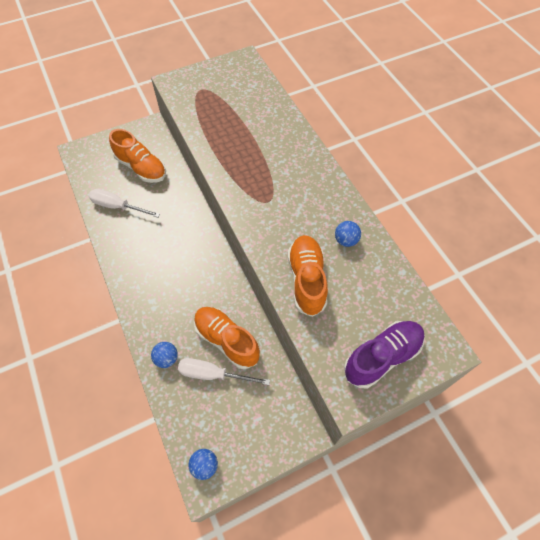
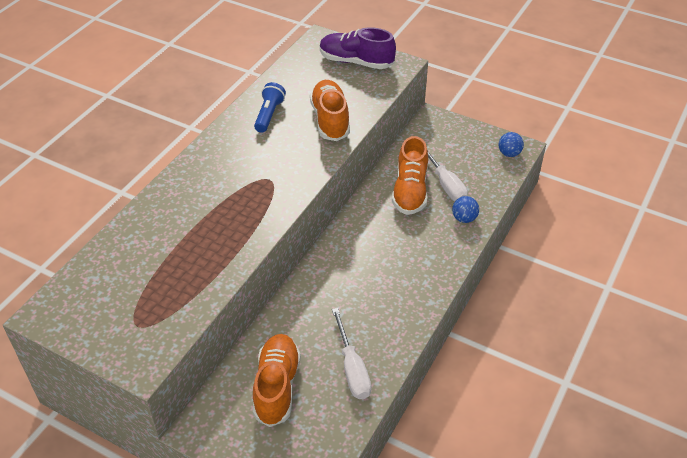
camera: 125 degrees left, 15 degrees down
(306, 280) = (330, 120): orange shoe -> orange shoe turned 120 degrees clockwise
(346, 240) = (269, 115): blue ball -> blue flashlight

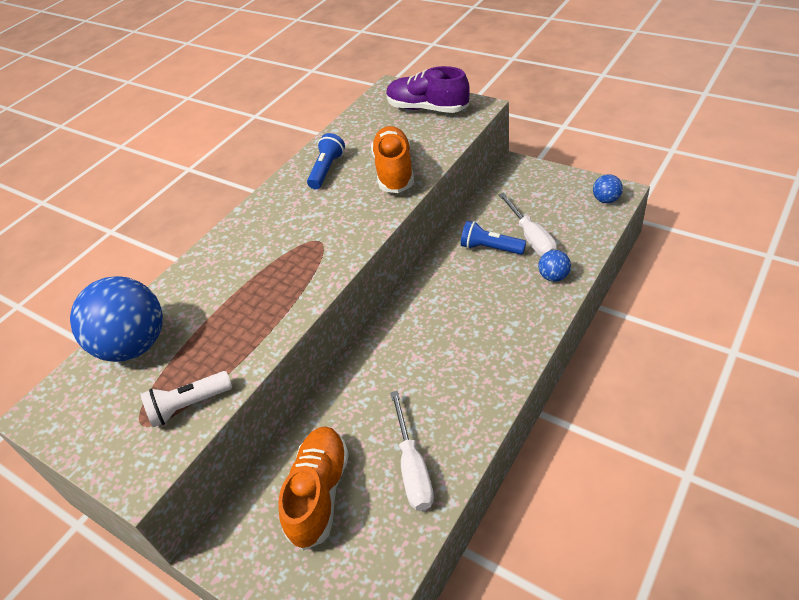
camera: 10 degrees right, 0 degrees up
(118, 262) = (134, 345): none -> blue ball
(175, 312) = (188, 405): none -> white flashlight
(410, 191) = (490, 248): orange shoe -> blue flashlight

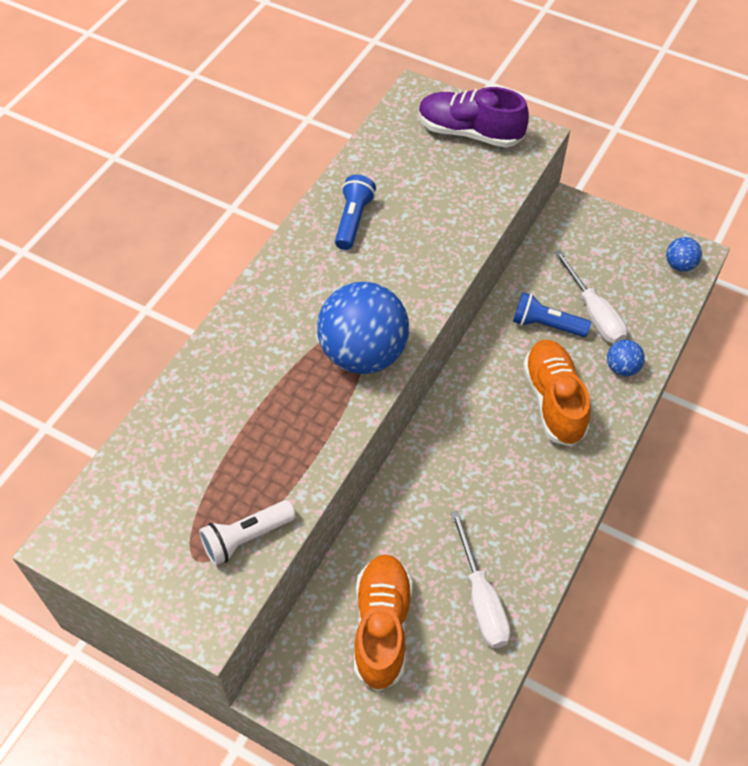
camera: 10 degrees left, 10 degrees up
(134, 345) = (162, 459): blue ball -> blue ball (363, 354)
(394, 171) = (439, 229): orange shoe -> orange shoe (553, 401)

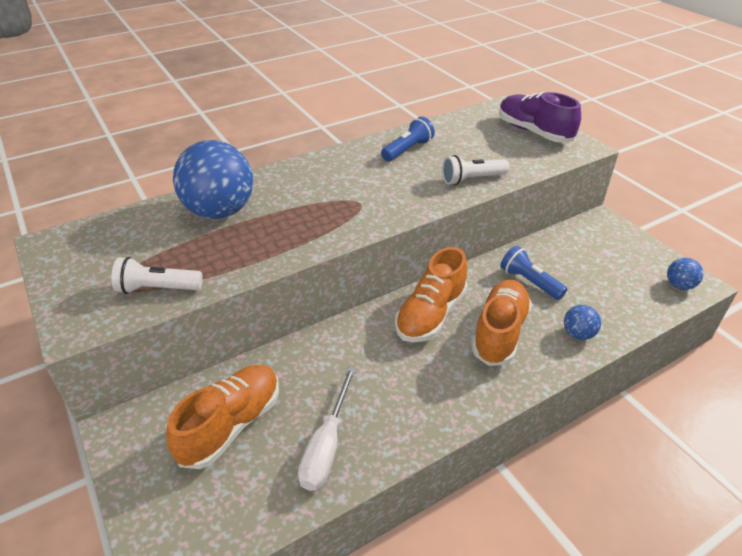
camera: 30 degrees right, 15 degrees down
(363, 354) = (347, 218): blue ball -> blue ball (220, 211)
(451, 238) = (471, 179): none -> white flashlight
(478, 411) = (430, 315): none -> orange shoe
(593, 313) = (577, 289): white screwdriver -> none

